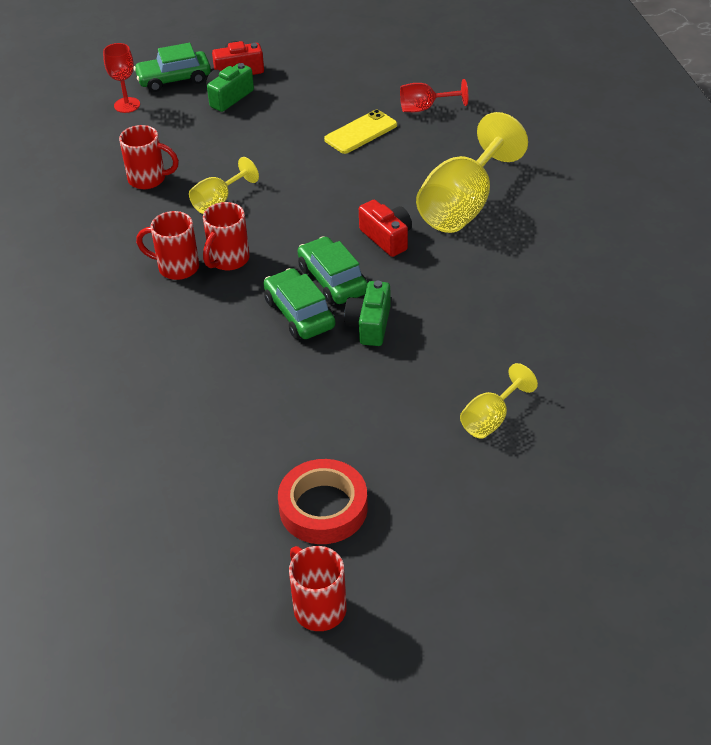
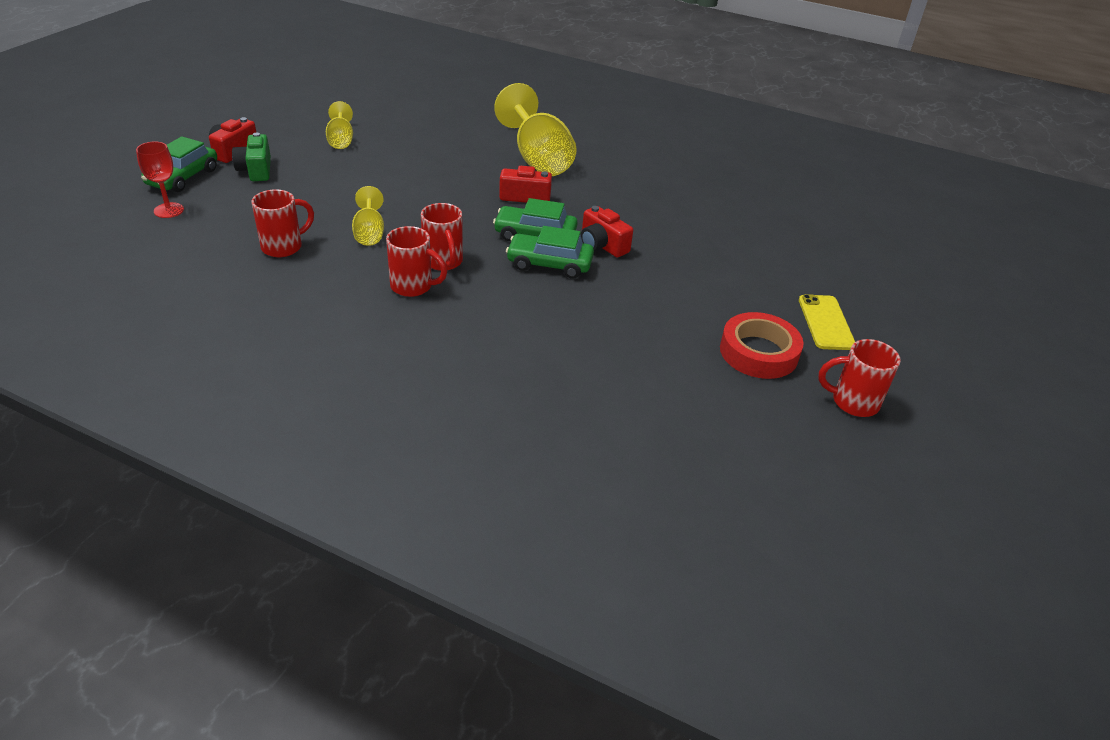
camera: 55 degrees left, 5 degrees down
(176, 267) = (413, 286): red mug -> red mug turned 120 degrees counterclockwise
(361, 132) = (399, 149): yellow phone -> yellow phone (826, 322)
(370, 325) = (602, 245): green camera -> red camera
(425, 108) = (418, 120): red goblet -> none
(491, 419) = (749, 251): yellow goblet -> yellow goblet (341, 140)

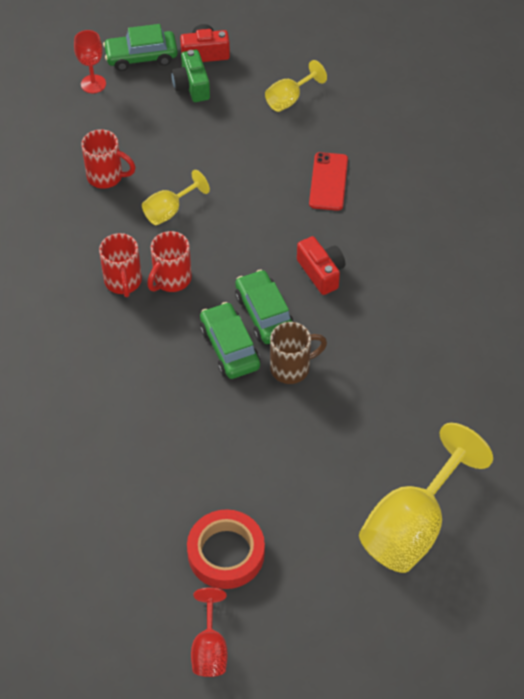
camera: 60 degrees right, 15 degrees up
(256, 170) = (192, 86): green camera -> green camera turned 60 degrees counterclockwise
(443, 159) = (328, 181): none -> red phone
(538, 158) = (398, 243): yellow goblet -> yellow goblet (412, 526)
(602, 245) = (292, 368): red camera -> brown mug
(826, 322) = (315, 589): yellow phone -> none
(852, 402) = (210, 649): red mug -> red goblet

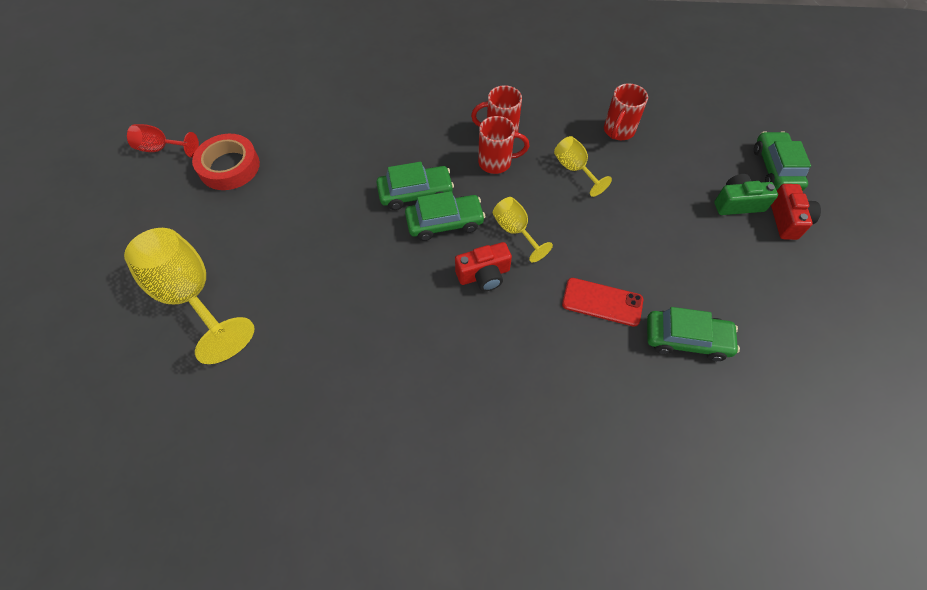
camera: 100 degrees right, 5 degrees up
(93, 84) = (734, 131): red goblet -> none
(171, 279) = (496, 162): red mug -> red mug turned 135 degrees clockwise
(289, 99) = (724, 285): yellow goblet -> yellow goblet (515, 231)
(292, 368) = (381, 234): brown mug -> none
(350, 125) = (686, 339): none -> green car

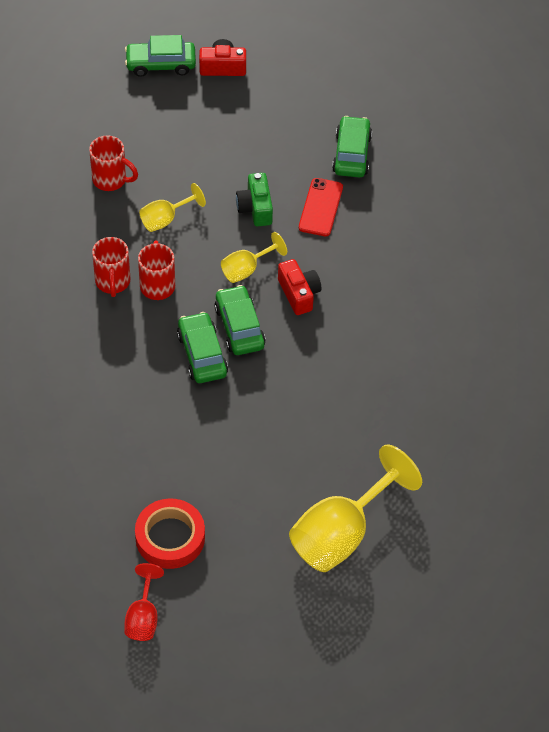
camera: 95 degrees left, 5 degrees down
(737, 203) = (205, 99): green camera -> green camera (255, 208)

